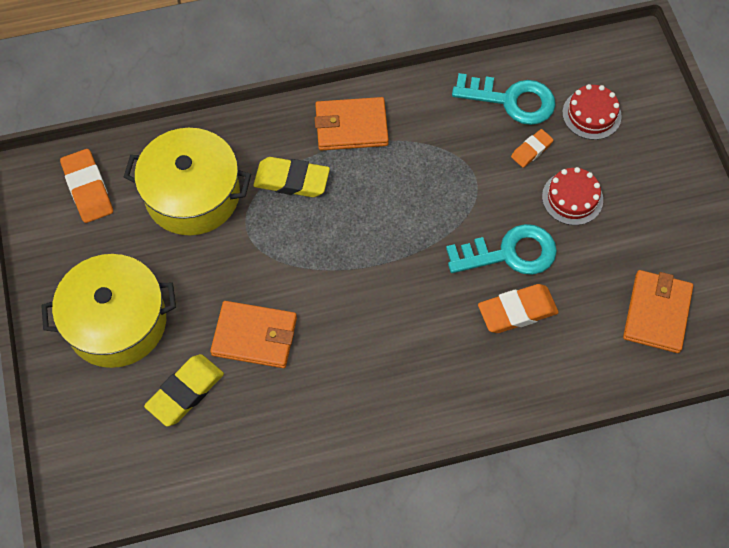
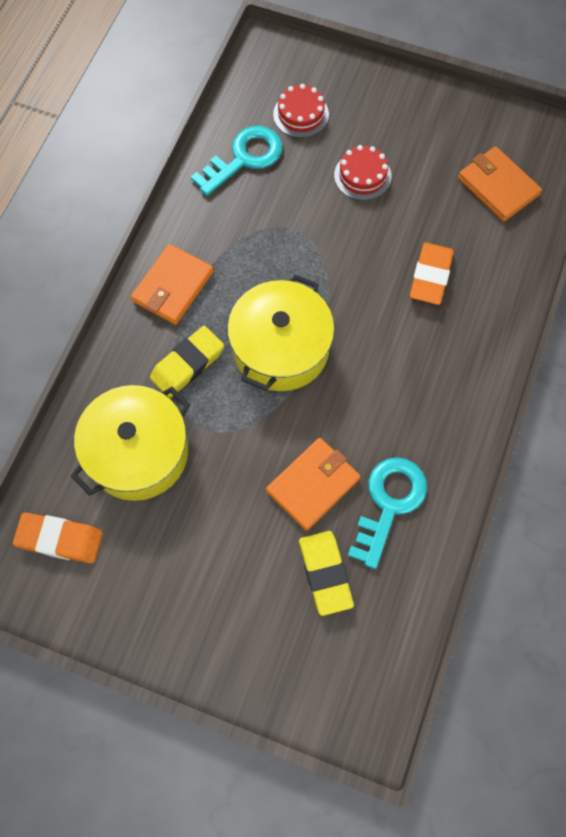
camera: 55 degrees left, 5 degrees up
(117, 322) = (216, 593): yellow pot -> yellow pot (280, 348)
(509, 253) = (377, 249): turquoise key -> turquoise key (389, 503)
(531, 150) = (299, 174): orange eraser -> none

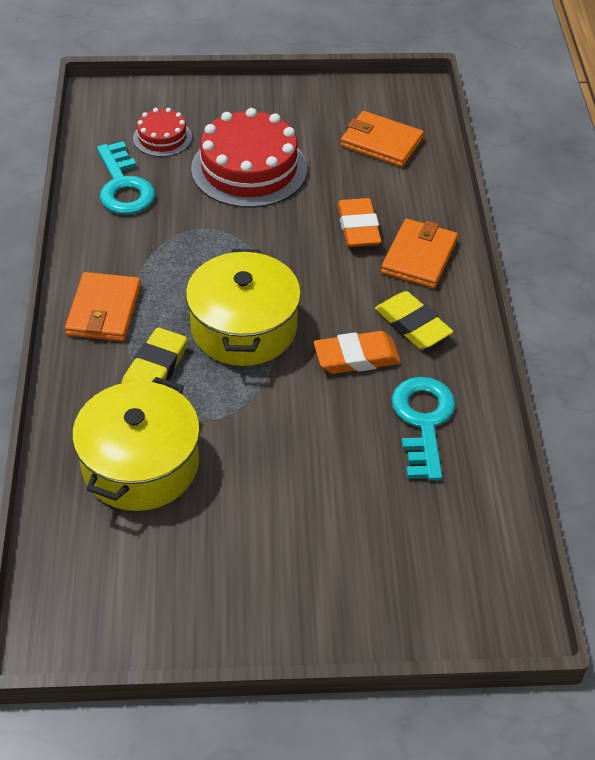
camera: 25 degrees left, 20 degrees down
(60, 539) = (93, 573): orange eraser -> orange eraser (356, 357)
(244, 158) = (123, 186): turquoise key -> turquoise key turned 135 degrees clockwise
(313, 485) = (339, 431): orange wallet -> orange wallet (419, 257)
(325, 573) = (394, 502): yellow eraser -> yellow eraser (412, 325)
(362, 175) = (249, 168): red cake -> red cake, size x1.93

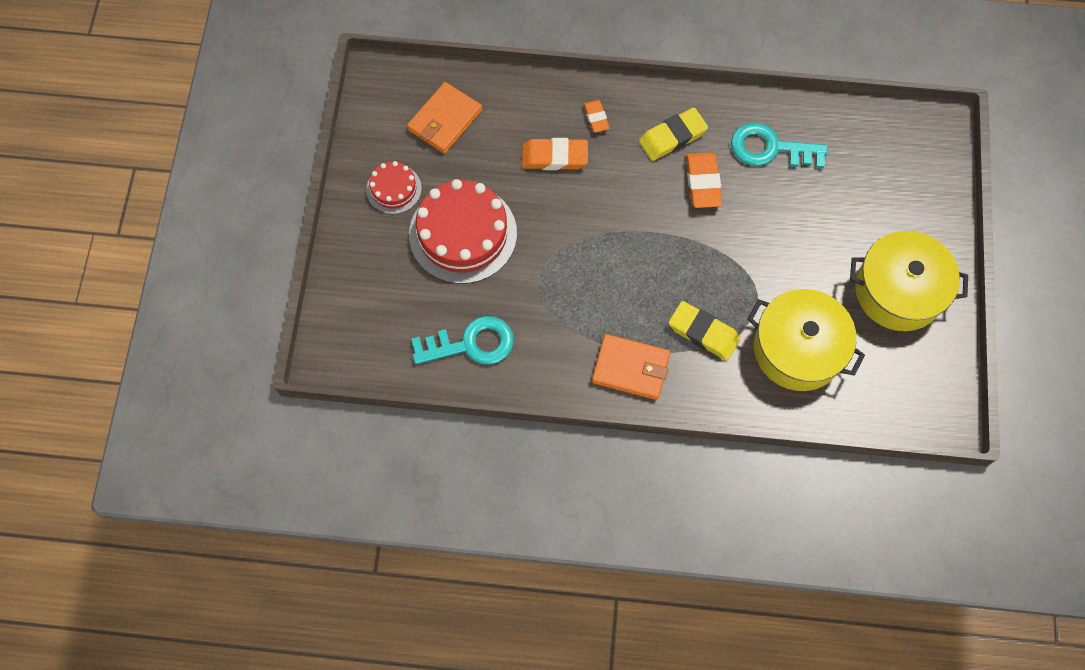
camera: 80 degrees left, 20 degrees up
(162, 137) = (405, 305): red cake -> red cake (394, 189)
(244, 328) = (662, 260): yellow pot -> yellow pot (898, 291)
(419, 257) = (596, 118): orange wallet -> orange eraser

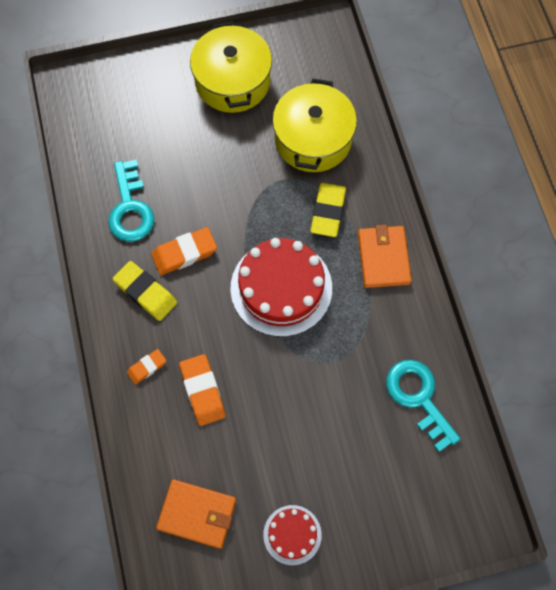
camera: 110 degrees left, 0 degrees up
(463, 234) = (314, 447): red cake -> red cake (281, 288)

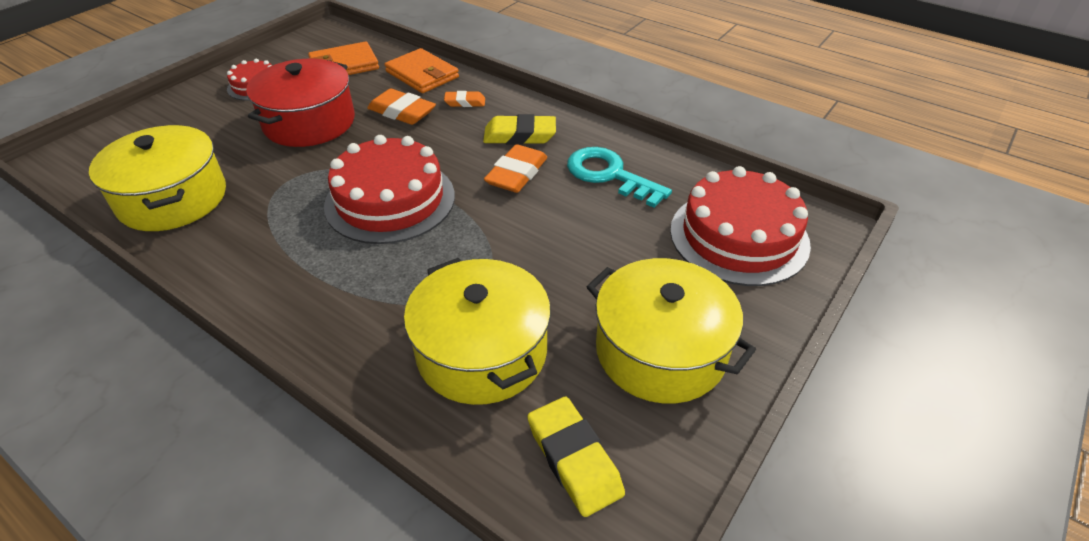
camera: 140 degrees right, 25 degrees down
(117, 110) = (739, 236): none -> red cake
(147, 367) = (465, 102): orange eraser -> orange eraser turned 75 degrees clockwise
(279, 431) = (309, 122): none -> red pot
(328, 212) = (392, 287): yellow eraser -> yellow eraser (574, 459)
(383, 258) = (284, 283): orange wallet -> orange wallet (422, 74)
(419, 398) = (173, 199): turquoise key -> yellow pot

